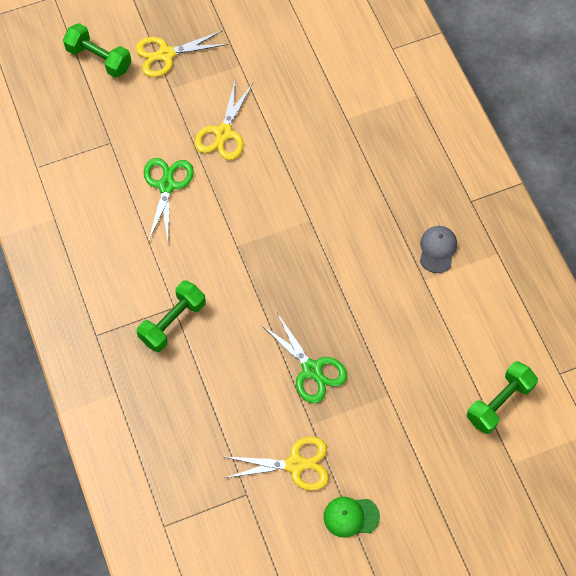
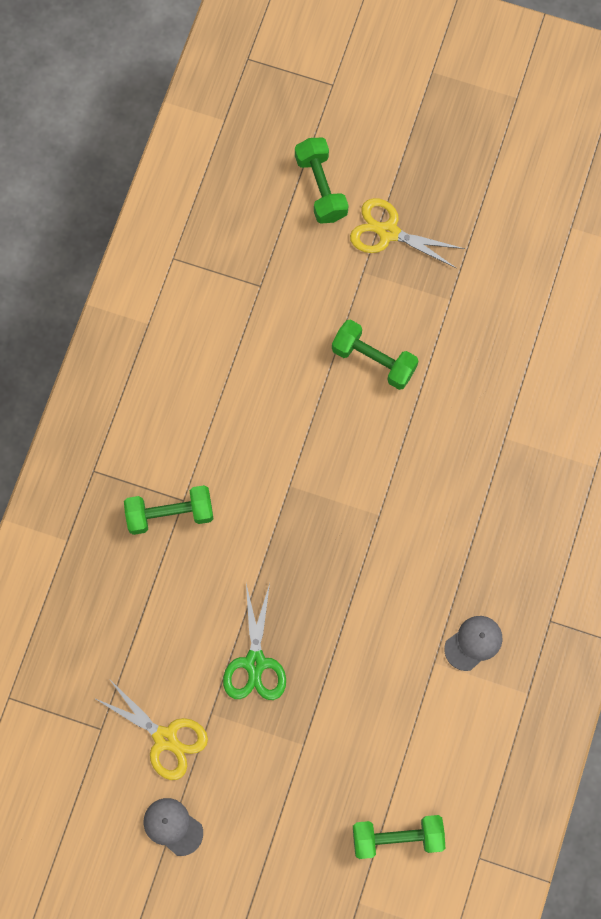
camera: 40 degrees right, 10 degrees up
(166, 186) = (275, 372): green scissors -> none
(223, 133) = (374, 360): yellow scissors -> green dumbbell
(351, 516) = (173, 826): green cap -> grey cap

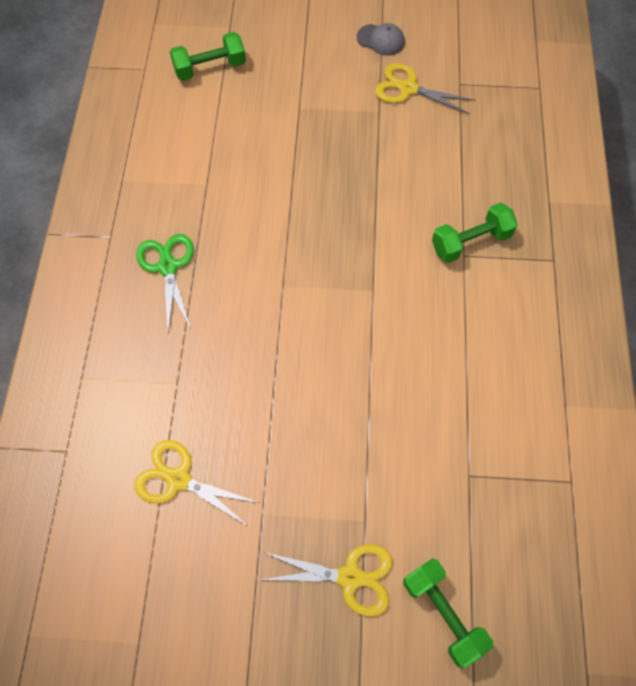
camera: 165 degrees right, 10 degrees down
(255, 663) = (356, 151): green scissors -> green scissors (168, 267)
(374, 360) = (327, 427): green dumbbell -> none
(473, 643) = (175, 205): grey cap -> none
(518, 347) = (178, 479): none -> yellow scissors

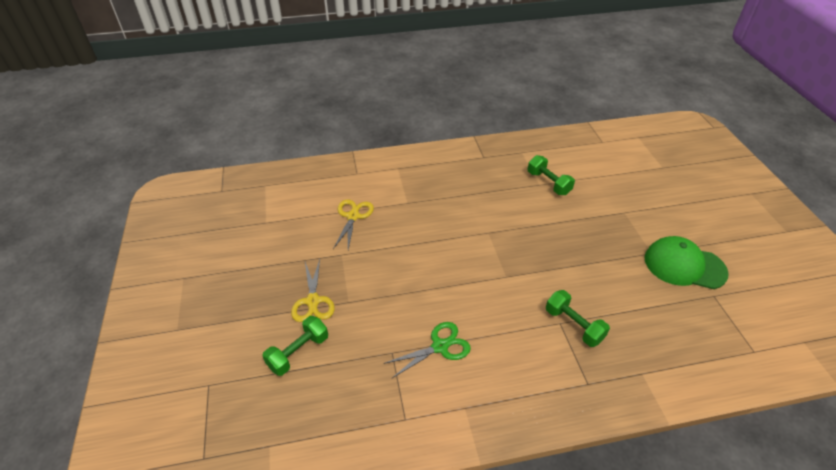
camera: 75 degrees right, 20 degrees down
(168, 267) = (476, 182): green scissors -> green scissors (440, 346)
(210, 68) = (623, 166): green dumbbell -> green dumbbell (548, 183)
(381, 40) = (716, 242): grey cap -> none
(408, 89) = (684, 265): yellow scissors -> green cap

